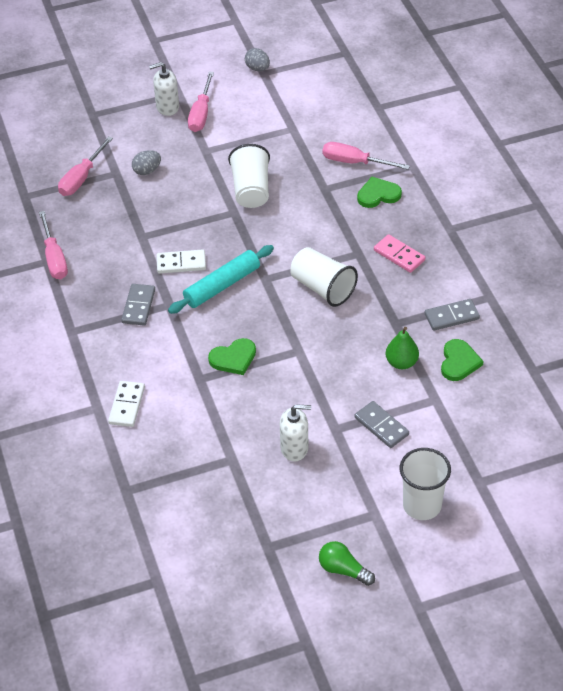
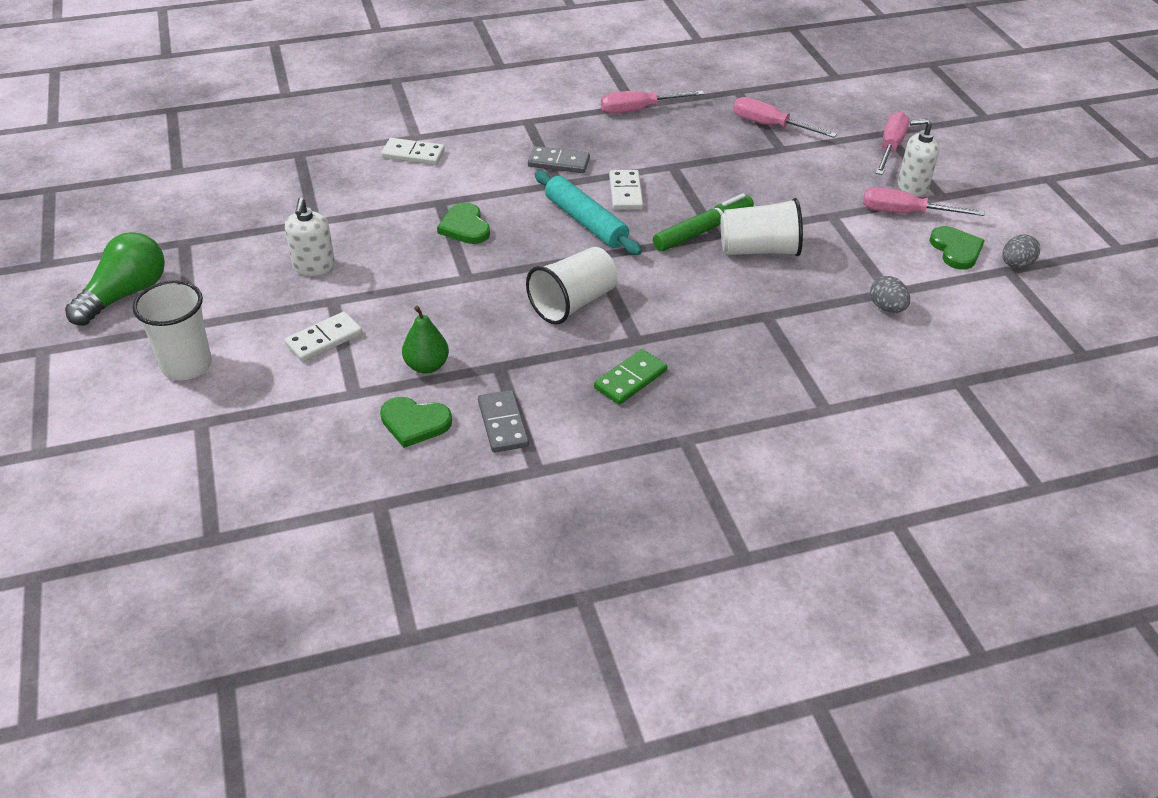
camera: 90 degrees right, 5 degrees down
(147, 171) = (788, 170): grey egg -> grey egg (886, 308)
(167, 107) = (912, 187): white soap dispenser -> white soap dispenser turned 75 degrees counterclockwise
(229, 219) = (703, 230): none -> green marker
(343, 570) = (125, 294): green light bulb -> green light bulb, size x1.58
(354, 162) = (825, 348): pink screwdriver -> pink screwdriver (890, 147)
(378, 194) = (757, 367): green heart -> green heart (956, 250)
(381, 426) = (324, 339): grey domino -> white domino
(399, 255) = (630, 379): pink domino -> green domino

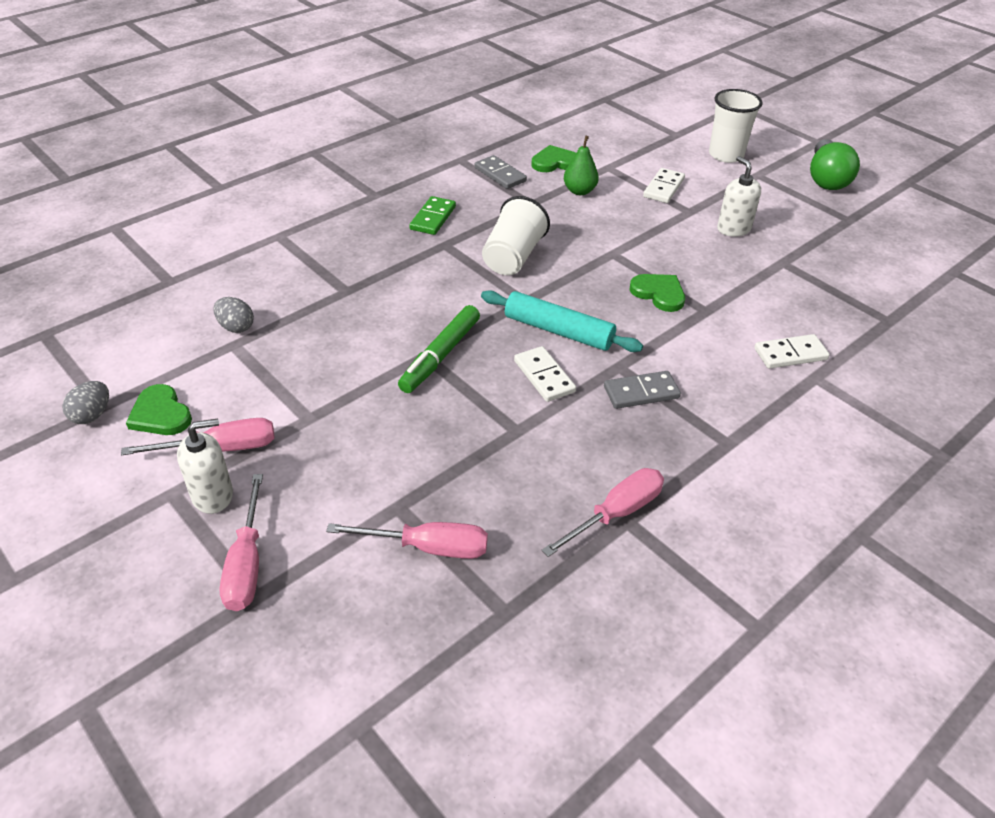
camera: 155 degrees right, 0 degrees up
(759, 250) = (375, 351): white cup -> none

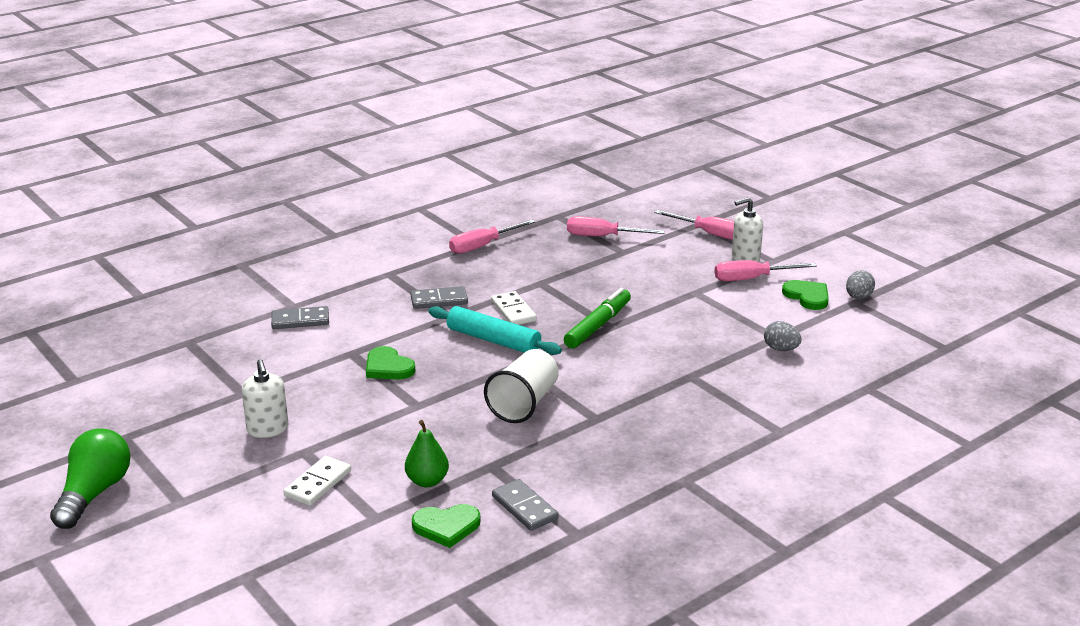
camera: 175 degrees left, 15 degrees down
(247, 563) = (710, 234): pink screwdriver -> pink screwdriver turned 120 degrees clockwise
(433, 218) = (611, 448): green domino -> none
(726, 155) = (198, 535): white cup -> none
(790, 354) = (300, 320): white domino -> grey domino

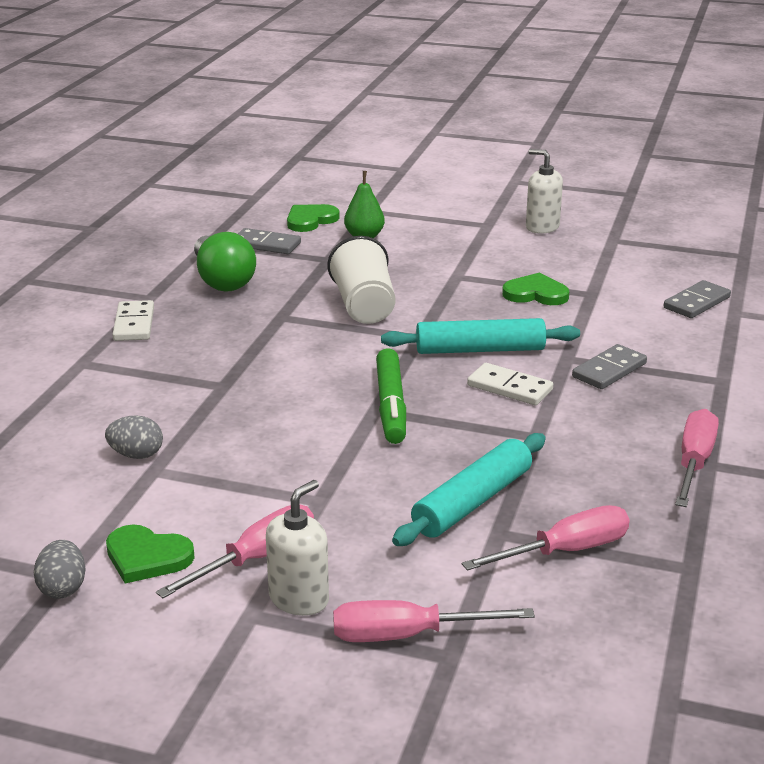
camera: 145 degrees right, 0 degrees up
(94, 493) = (576, 169): green light bulb -> green light bulb (222, 280)
(318, 483) = (442, 213): white domino -> white domino (134, 324)
(617, 266) = (473, 502): none -> turquoise rolling pin

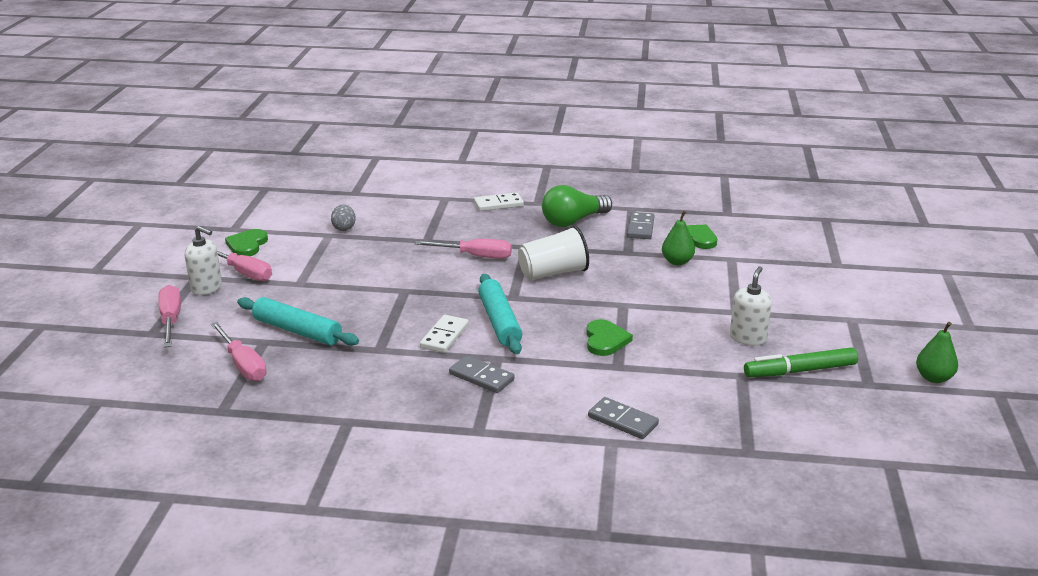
camera: 80 degrees right, 0 degrees up
(63, 588) = (223, 230): grey egg -> none
(390, 405) = (411, 295): green marker -> green marker (800, 371)
(621, 170) = (933, 378): none -> green pear
(694, 462) = (349, 414): pink screwdriver -> pink screwdriver (475, 256)

